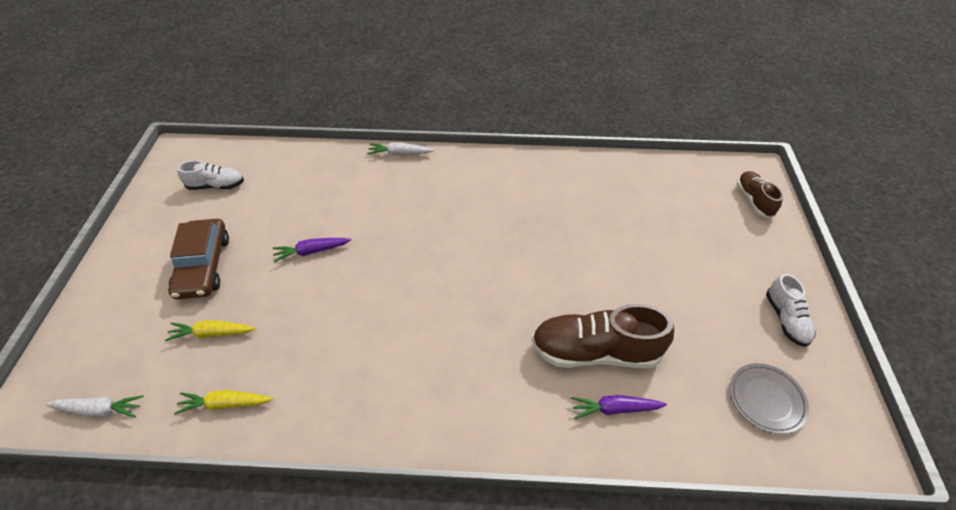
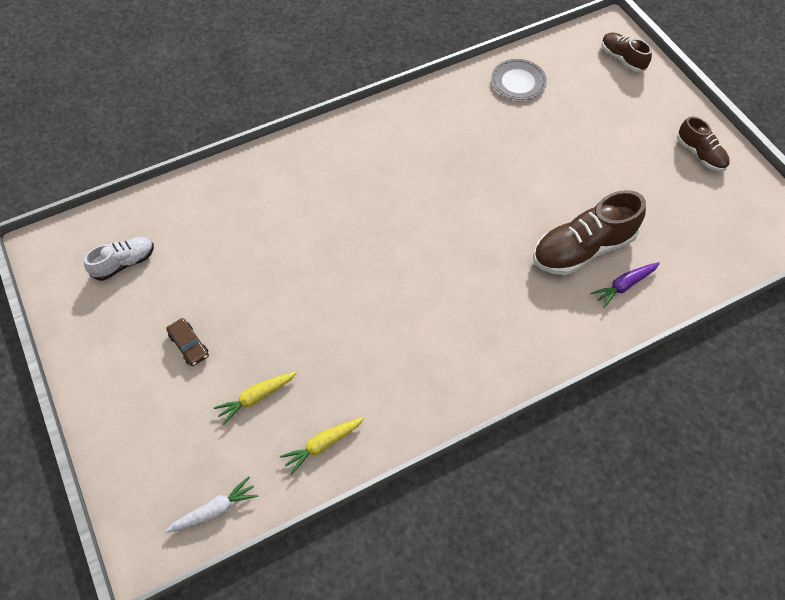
camera: 30 degrees left, 10 degrees up
(203, 266) = (189, 345): brown car -> brown car, size x0.51
(311, 251) = (282, 281): purple carrot -> none
(399, 154) = (285, 146): white carrot -> none
(766, 399) = (719, 224): grey plate -> grey plate (518, 82)
(786, 319) = (700, 154): white shoe -> brown shoe

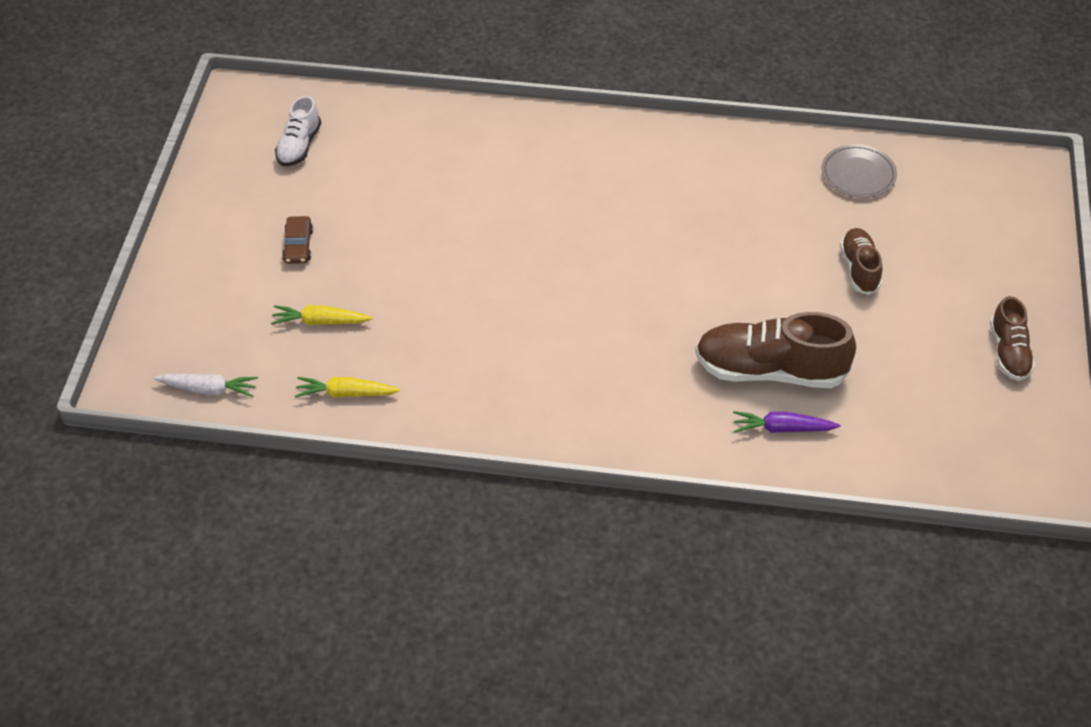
camera: 35 degrees right, 10 degrees down
(124, 263) = (299, 146): white shoe -> white shoe turned 105 degrees clockwise
(622, 58) = (1013, 209): brown shoe -> brown shoe (859, 269)

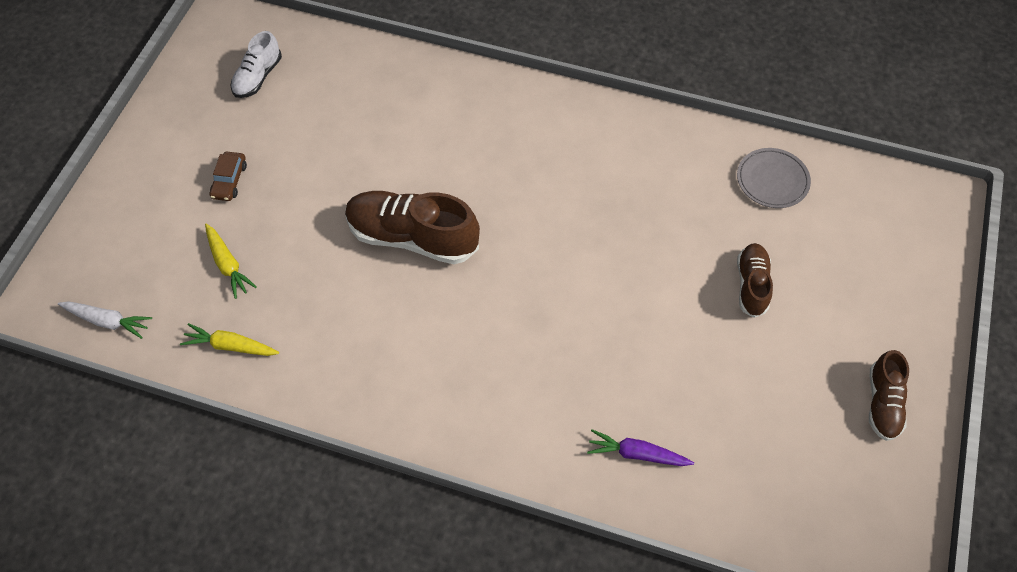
camera: 10 degrees right, 10 degrees up
(320, 322) = (228, 264): yellow carrot -> yellow carrot turned 135 degrees counterclockwise
(769, 371) = (639, 385): brown shoe -> brown shoe (412, 237)

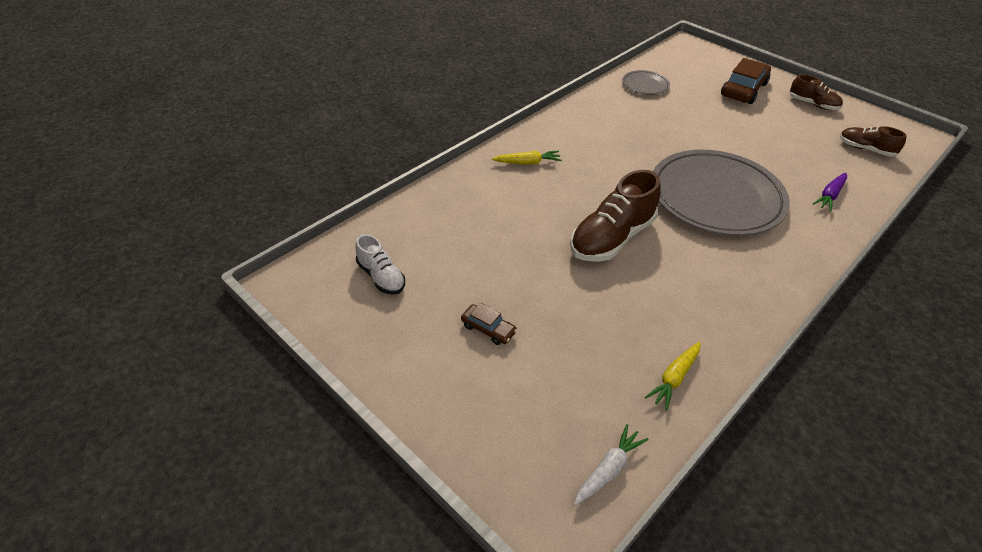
camera: 65 degrees left, 15 degrees down
(228, 264) = (583, 356): yellow carrot -> yellow carrot (527, 163)
(552, 321) = (716, 197): none -> grey plate
(751, 285) = (718, 116): brown shoe -> brown shoe (865, 149)
(855, 302) = (743, 89): none -> brown car

